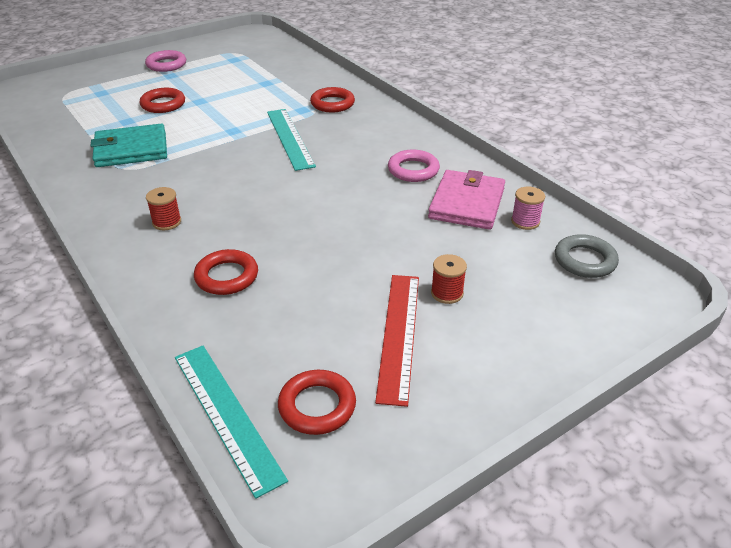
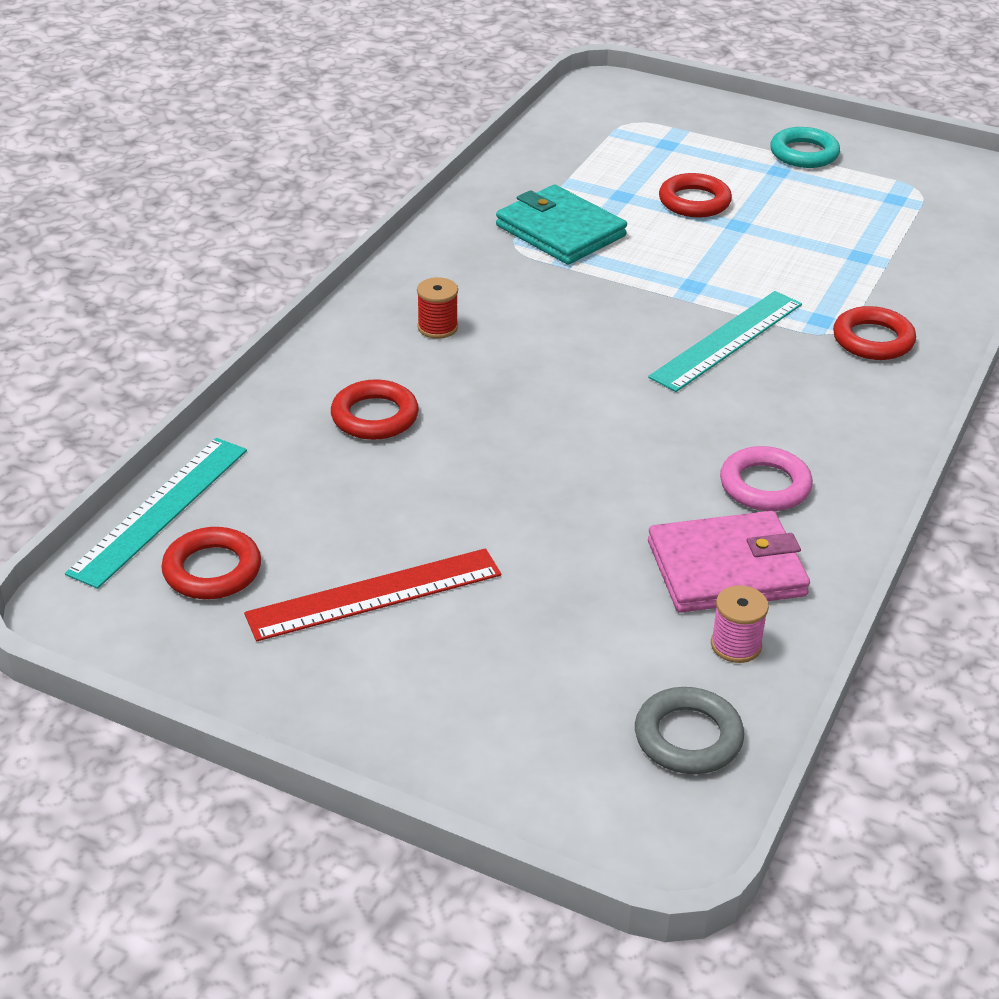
camera: 60 degrees right, 0 degrees up
(166, 65) = (804, 153): pink ring -> turquoise ring
(447, 293) = (490, 612): red spool -> none

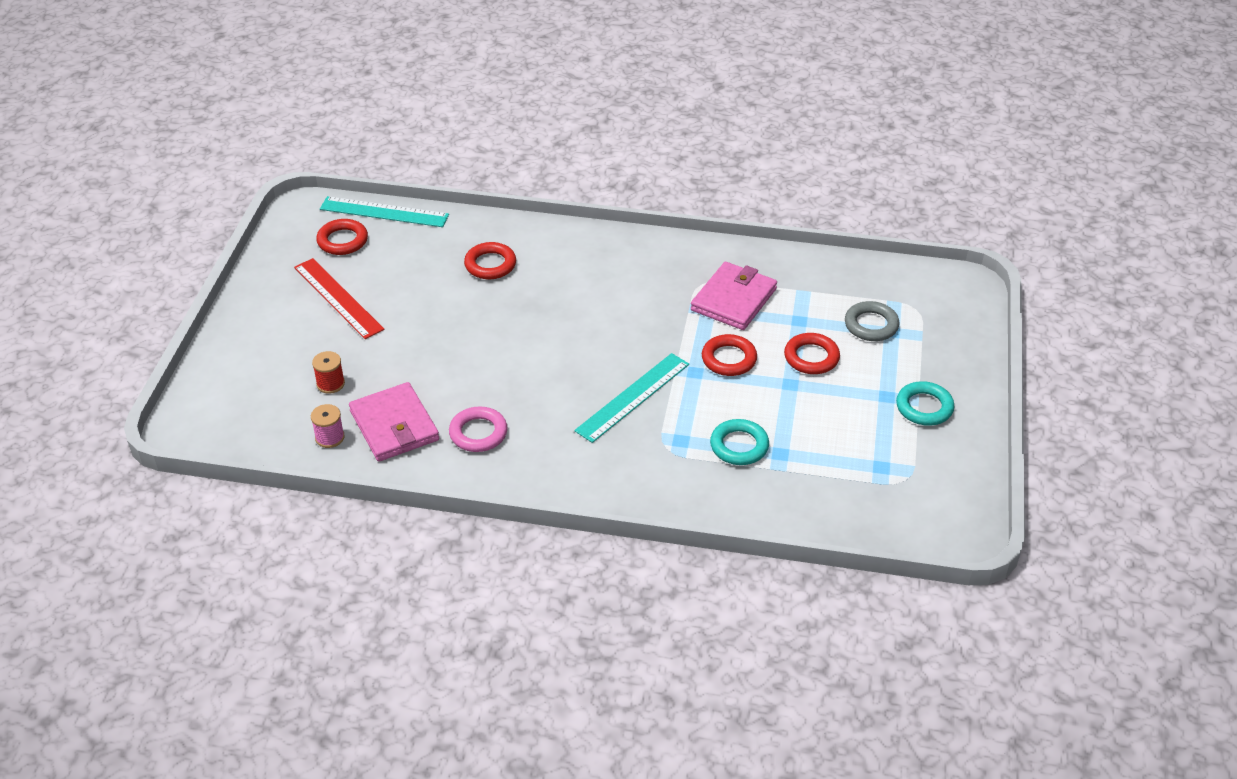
camera: 75 degrees right, 5 degrees up
(437, 327) = (591, 269): red spool -> red spool (330, 384)
(560, 231) = (733, 299): turquoise wallet -> pink wallet
(688, 737) = (255, 428): grey ring -> grey ring (871, 325)
(727, 340) = (633, 397): turquoise ruler -> turquoise ruler turned 75 degrees counterclockwise
(841, 280) = (739, 446): none -> turquoise ring
(873, 340) = (666, 469): red ring -> red ring (729, 359)

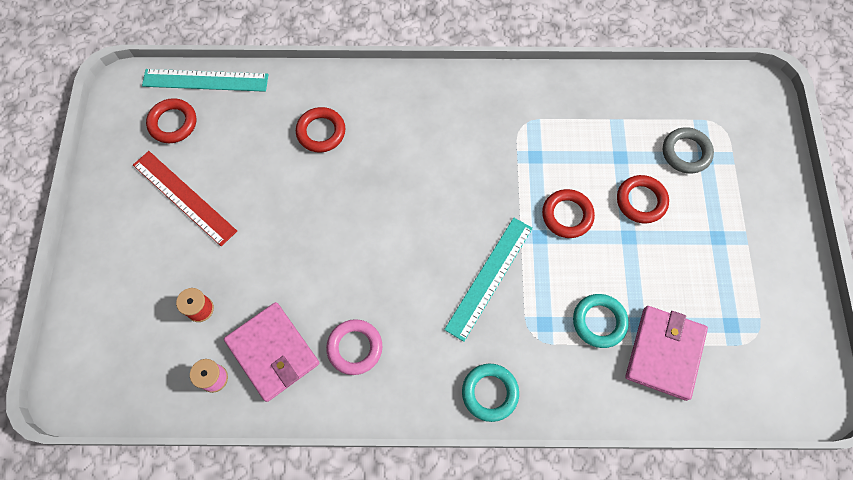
camera: 10 degrees left, 25 degrees up
(733, 299) = (556, 141): pink wallet -> pink wallet (664, 353)
(924, 407) = (754, 245): turquoise ring -> turquoise ring (490, 393)

